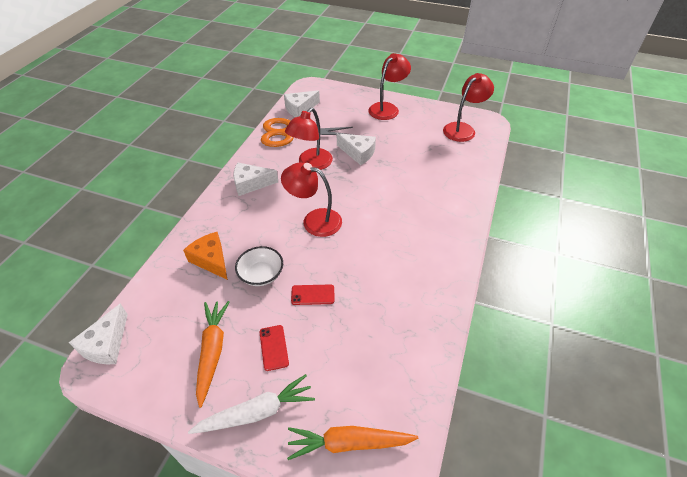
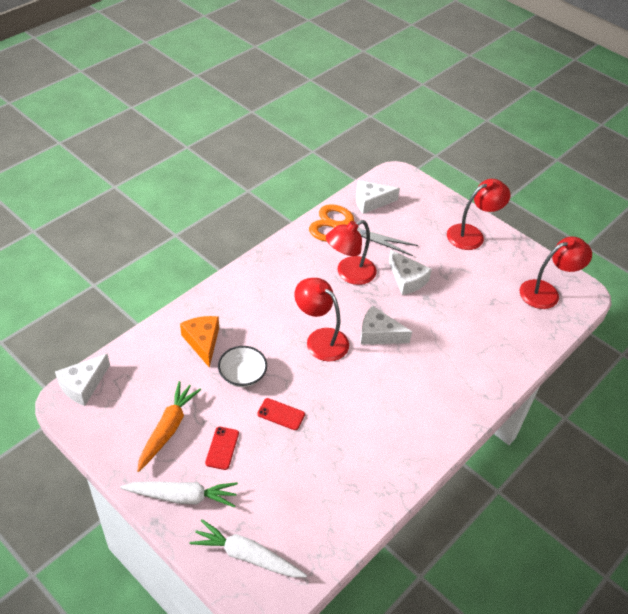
camera: 20 degrees right, 0 degrees up
(251, 184) = (276, 275): white cheese -> white cheese (378, 334)
(349, 443) = (247, 556): orange carrot -> white carrot

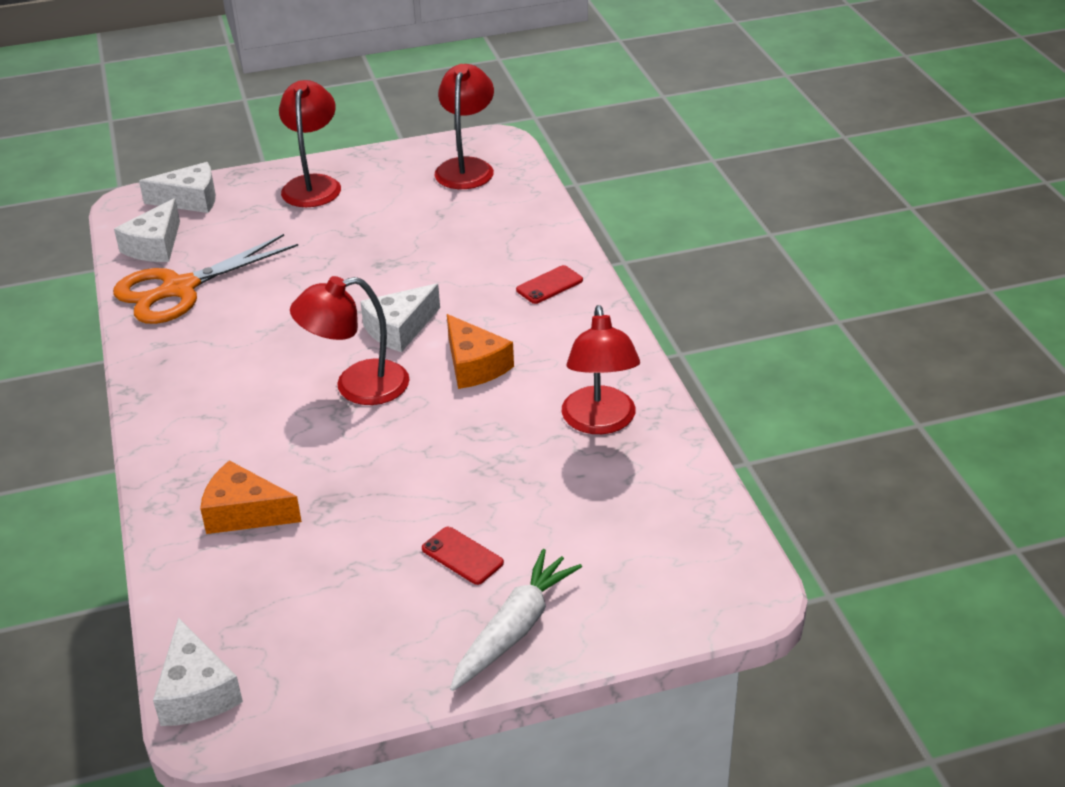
camera: 55 degrees left, 10 degrees down
(168, 429) = (378, 608): orange carrot -> none
(242, 375) = (348, 489): white bowl -> none
(247, 556) = (662, 589): white carrot -> none
(281, 414) = (453, 473): red phone -> red phone (549, 285)
(349, 274) = (267, 316): red lamp -> red lamp (600, 422)
(372, 382) = (474, 365): none -> orange cheese
(407, 279) = (332, 268): white cheese -> white cheese (190, 200)

